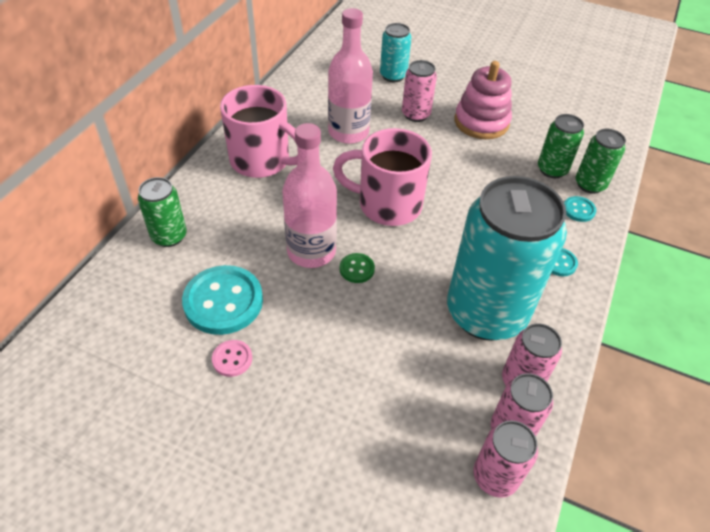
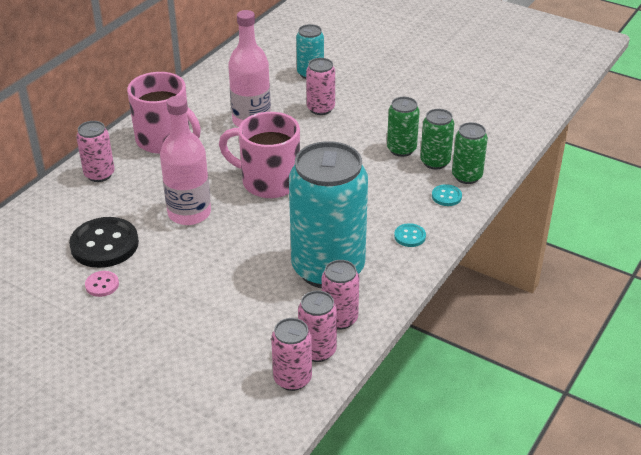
camera: 10 degrees right, 10 degrees down
(169, 236) = (70, 194): green can -> green can (401, 149)
(198, 208) = (99, 174): none -> pink can
(223, 301) = (104, 244): turquoise button -> black button
(357, 269) = (225, 229): green button -> none
(481, 122) = (382, 118): pink stacking toy -> none

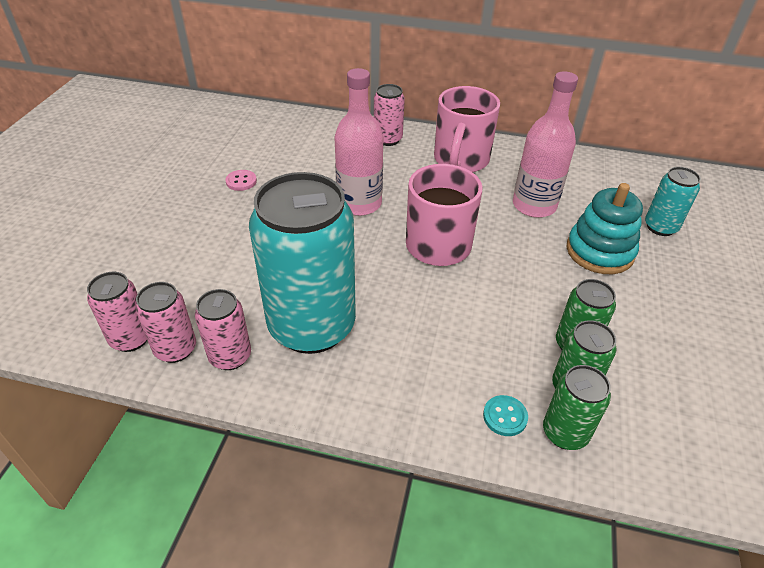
camera: 70 degrees right, 5 degrees up
(104, 244) = (294, 168): black button -> none
(320, 109) = (599, 251): pink can -> turquoise stacking toy
(410, 236) = (401, 392): turquoise button -> none

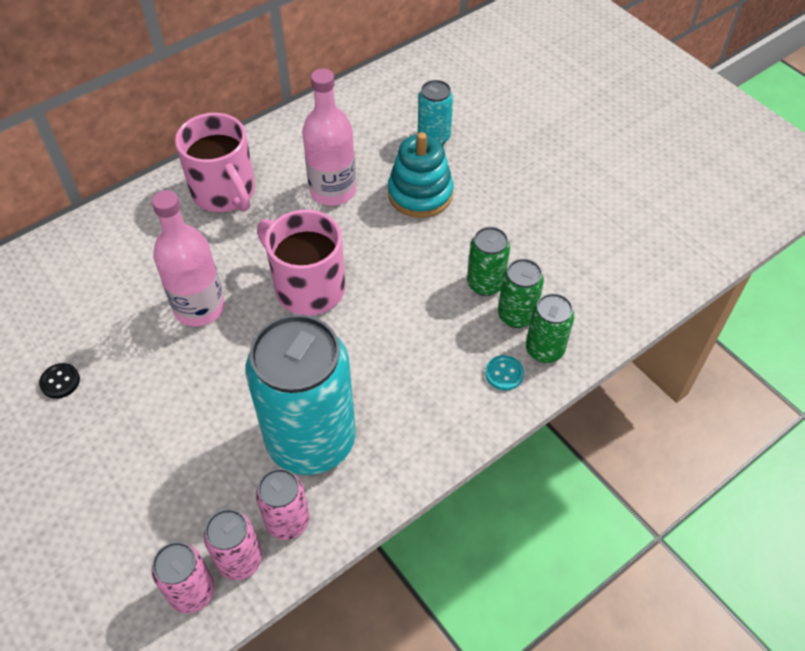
camera: 50 degrees left, 10 degrees up
(241, 181) = (60, 381): pink button -> black button
(388, 139) = (133, 222): pink can -> none

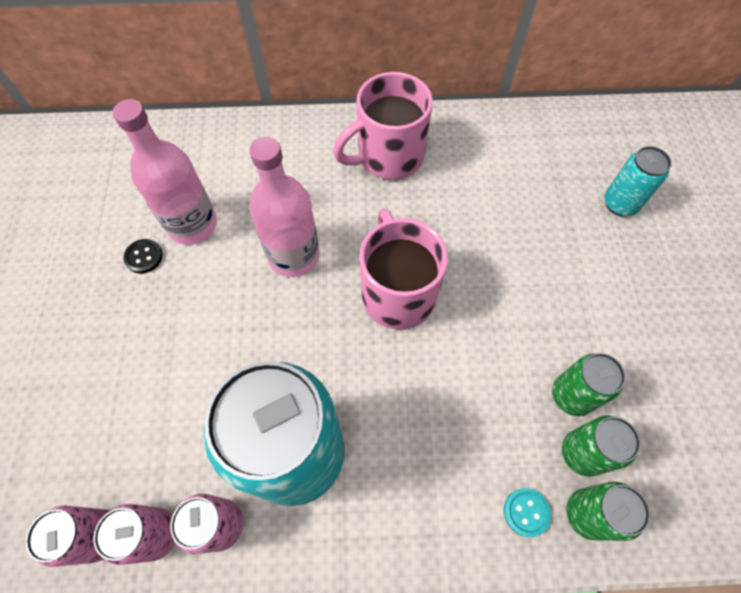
camera: 35 degrees right, 10 degrees up
(225, 193) = (388, 156): pink mug -> pink mug turned 60 degrees clockwise
(333, 190) = (485, 207): pink bottle -> pink bottle (192, 224)
(420, 194) = (567, 257): turquoise stacking toy -> none

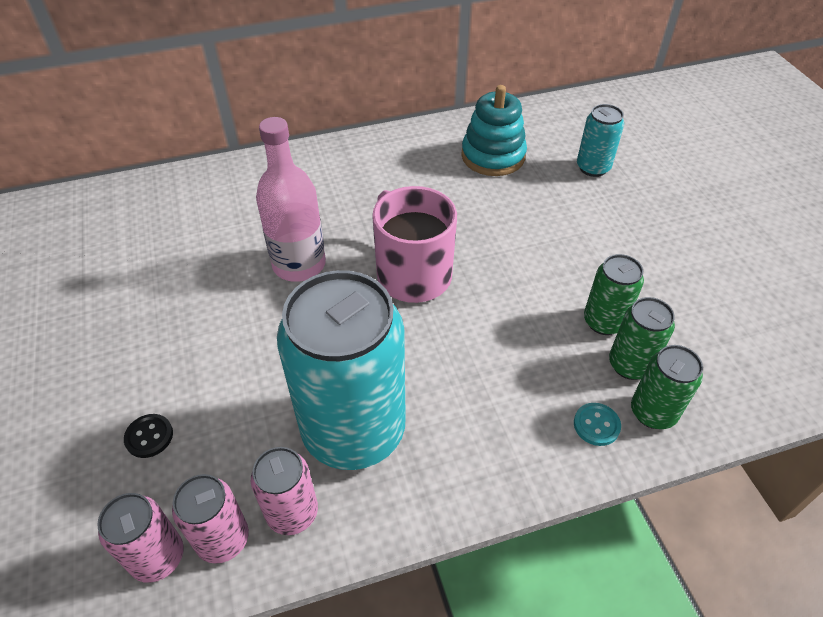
camera: 15 degrees left, 15 degrees down
(144, 257) = (140, 296): black button -> black button (149, 436)
(192, 224) = (185, 259): pink bottle -> none
(388, 156) = (368, 169): pink mug -> none
(519, 166) = (493, 156): none -> turquoise stacking toy

